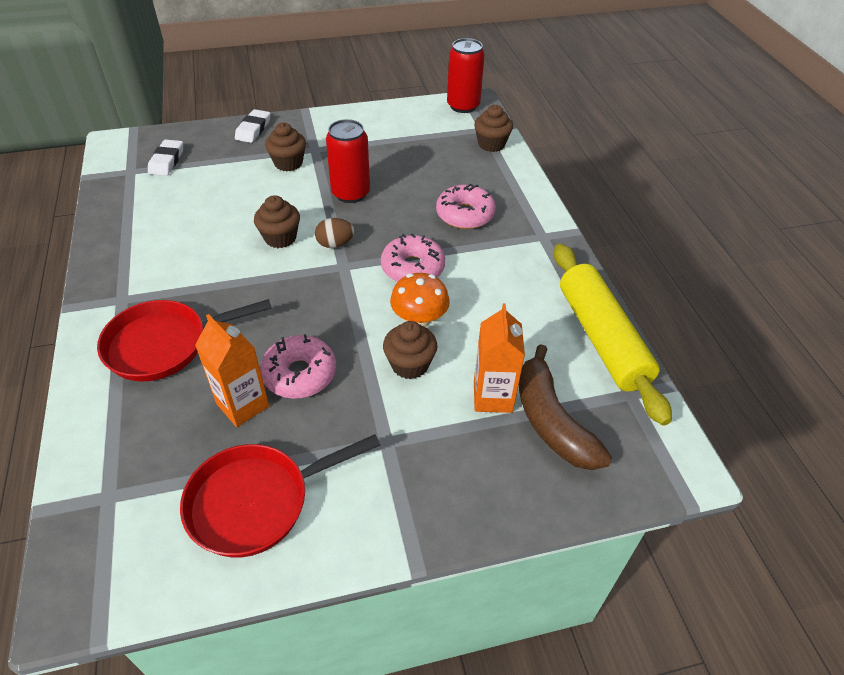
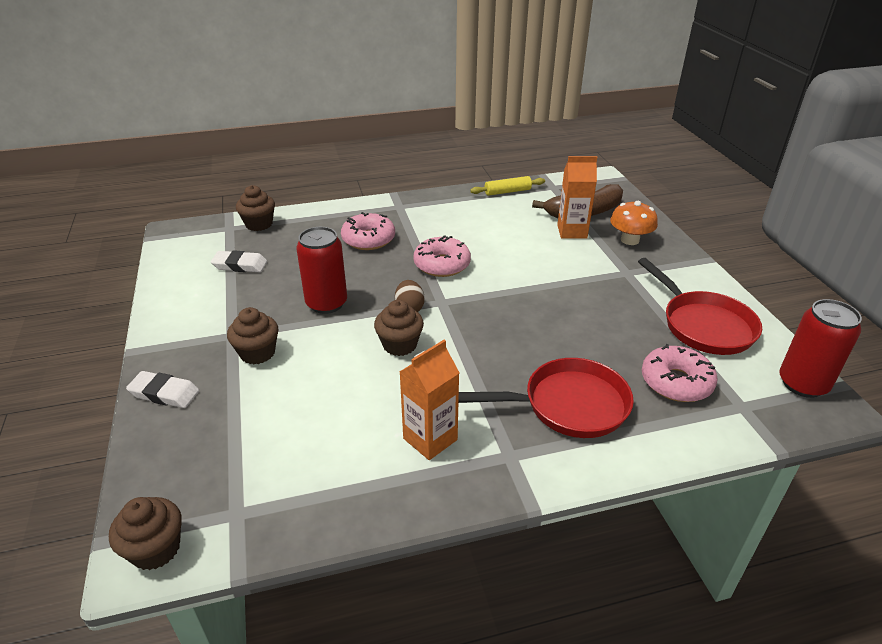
camera: 90 degrees left, 10 degrees down
(164, 345) = (568, 405): red pan -> red pan turned 75 degrees counterclockwise
(167, 161) = (220, 473): white eraser -> white eraser (240, 265)
(242, 405) = (621, 343): orange carton -> orange carton (430, 439)
(300, 374) = (578, 316): pink donut -> pink donut (676, 382)
(410, 365) = (553, 264): brown cupcake -> brown cupcake (156, 549)
(419, 319) = (503, 261): orange mushroom -> orange mushroom (630, 240)
(463, 106) = (179, 238): red can -> red can (802, 384)
(602, 338) = (507, 191): yellow rolling pin -> yellow rolling pin, size x0.48

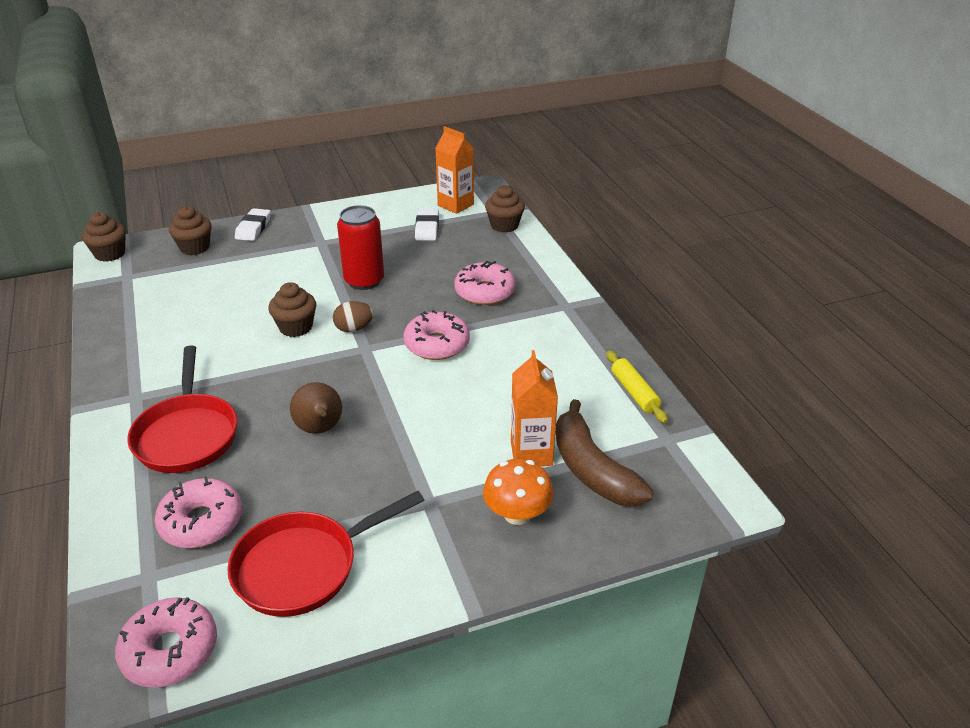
camera: 85 degrees right, 0 degrees up
(257, 353) = (295, 257): brown cupcake -> brown cupcake (195, 247)
(430, 439) = (168, 352): orange carton -> orange carton (455, 205)
(555, 323) = (320, 429): none -> brown pear
(802, 384) = (170, 650): red can -> pink donut

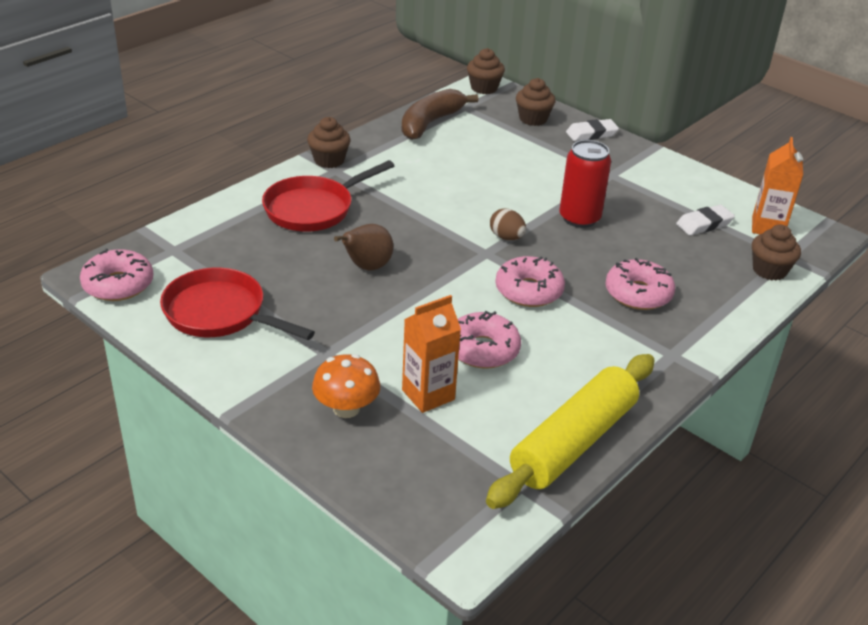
camera: 60 degrees right, 0 degrees up
(201, 522) = (234, 251): pink donut -> pink donut (482, 349)
(296, 327) = (479, 207): brown cupcake -> brown cupcake (329, 160)
(592, 469) = (436, 440): brown banana -> brown banana (430, 123)
(634, 392) = (573, 442): yellow rolling pin -> yellow rolling pin, size x2.08

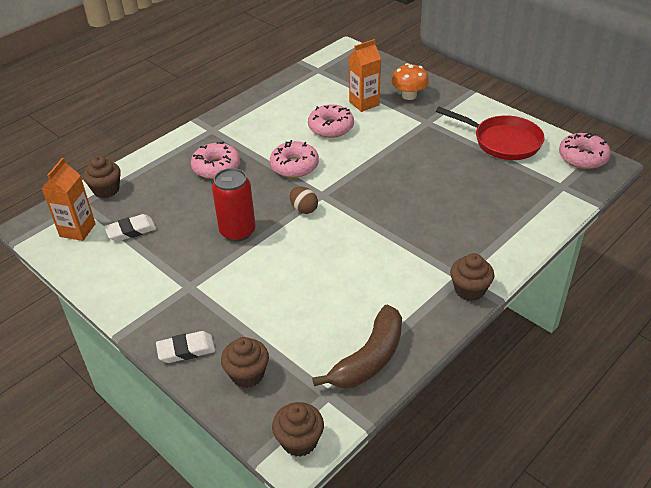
camera: 175 degrees left, 5 degrees up
(313, 209) = (467, 229): red pan -> none
(366, 267) = (412, 178): brown pear -> none
(573, 442) = (287, 86): yellow rolling pin -> none

